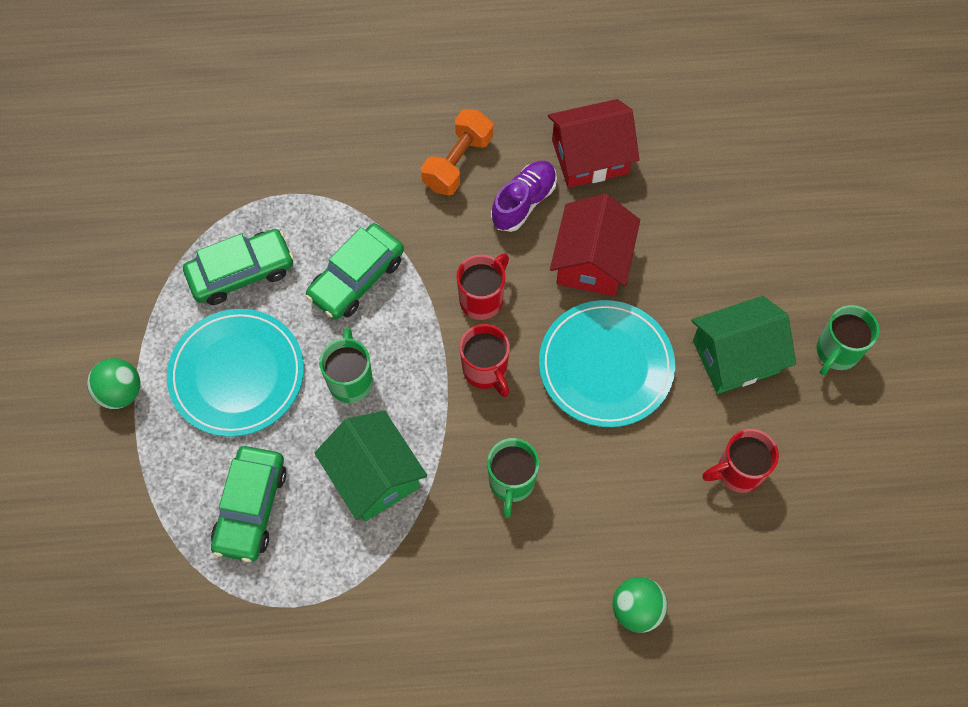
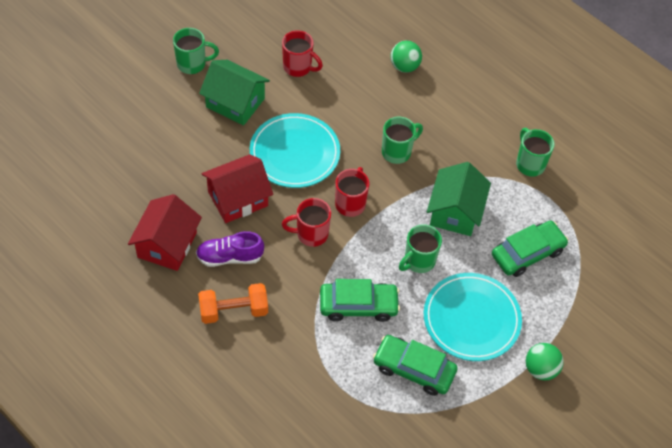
camera: 135 degrees left, 10 degrees down
(358, 630) = (529, 164): none -> green mug
(590, 157) = (167, 244): red house -> red house turned 75 degrees clockwise

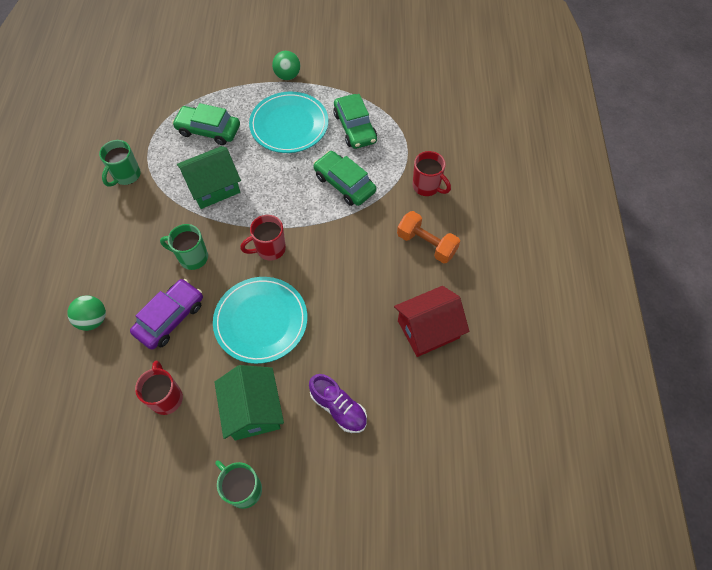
camera: 130 degrees left, 5 degrees up
(230, 257) = (392, 282): purple shoe -> purple shoe (338, 408)
(238, 198) = (341, 321): red house -> none
(311, 234) = (321, 251): red mug -> red mug (427, 186)
(357, 106) = (170, 318): none -> purple car
(418, 261) = (276, 178): green mug -> none

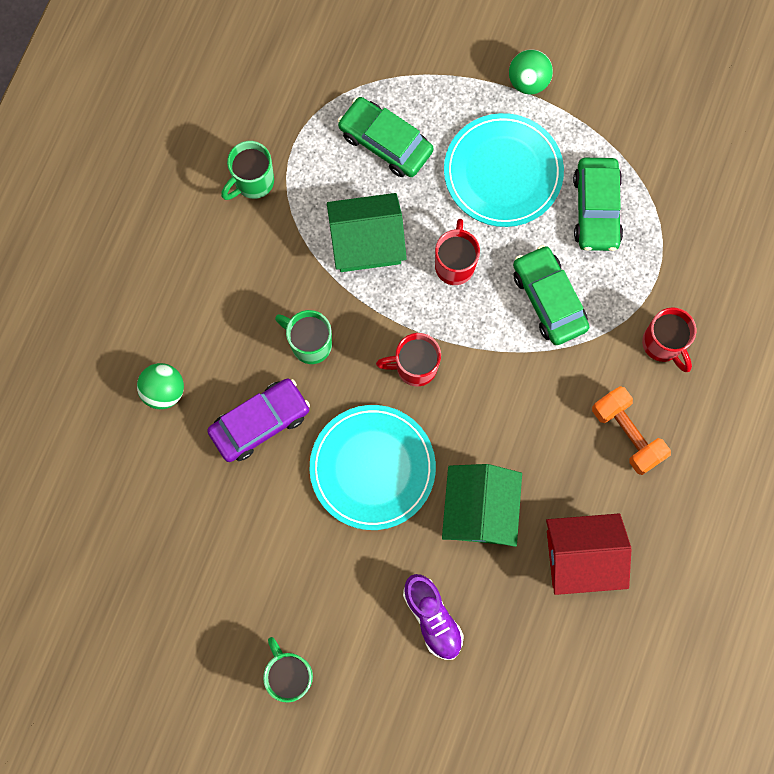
camera: 20 degrees right, 15 degrees up
(166, 397) = (230, 528): red mug -> red mug (454, 264)
(253, 410) = (328, 583): green house -> green house (479, 510)

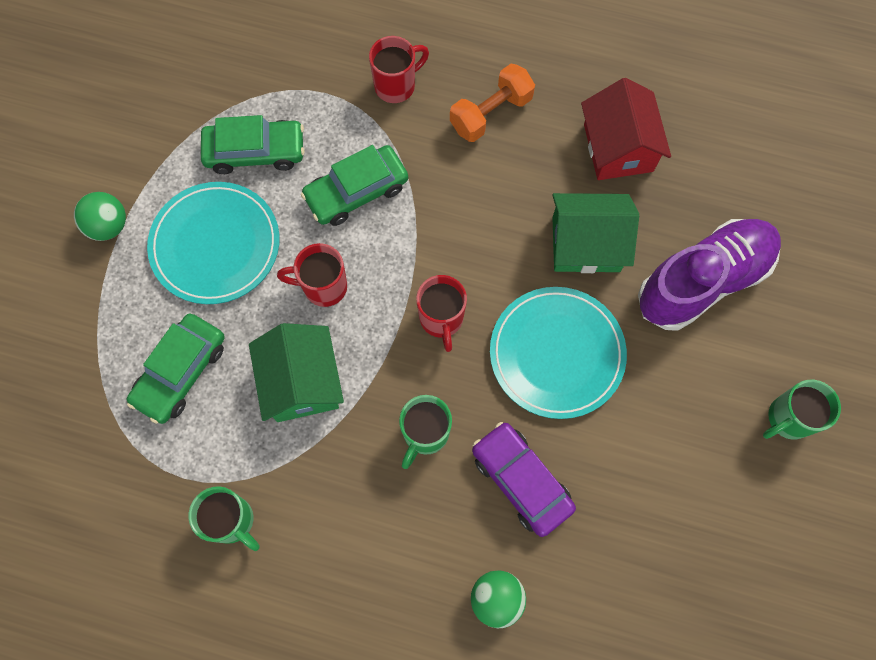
camera: 95 degrees left, 5 degrees down
(432, 618) = (703, 281): purple shoe -> purple shoe, size x1.75

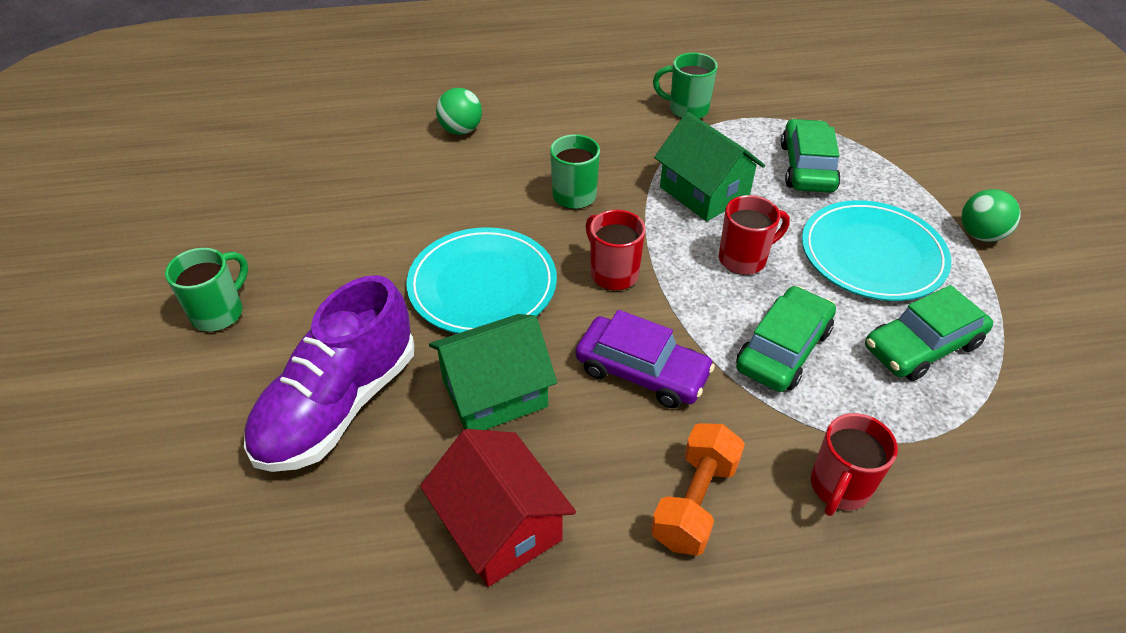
camera: 155 degrees right, 25 degrees down
(521, 480) = (473, 193): purple car -> purple car (642, 371)

